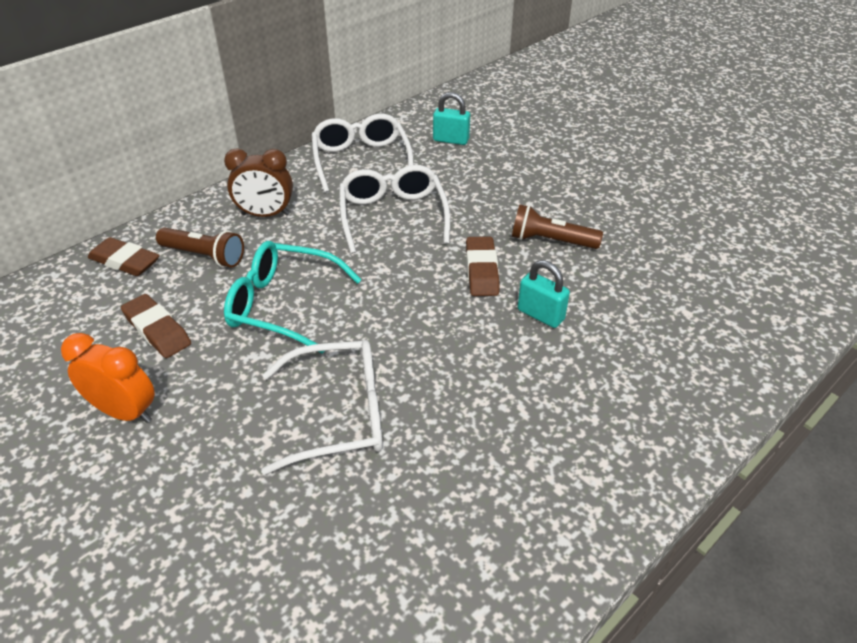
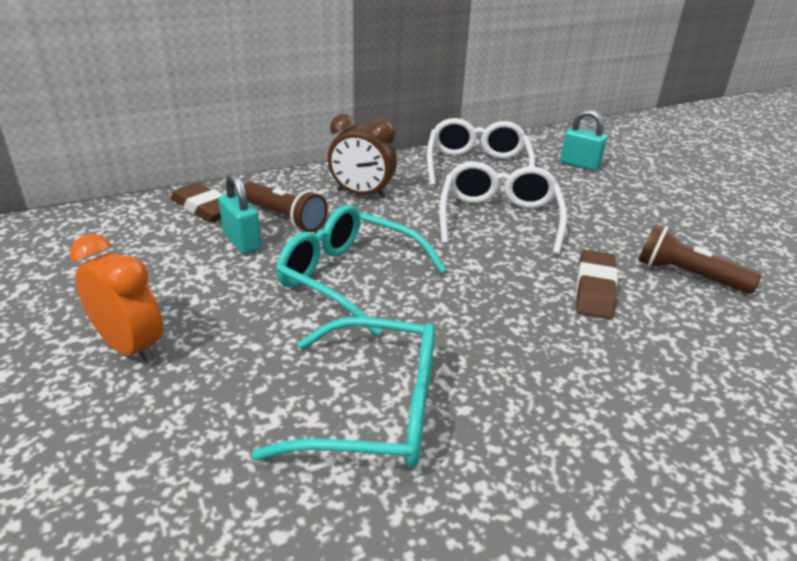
camera: 15 degrees right, 10 degrees down
(157, 330) = (205, 274): brown eraser -> none
(339, 414) = (374, 410): white glasses -> turquoise glasses
(540, 315) = (666, 352): turquoise padlock -> turquoise padlock (242, 242)

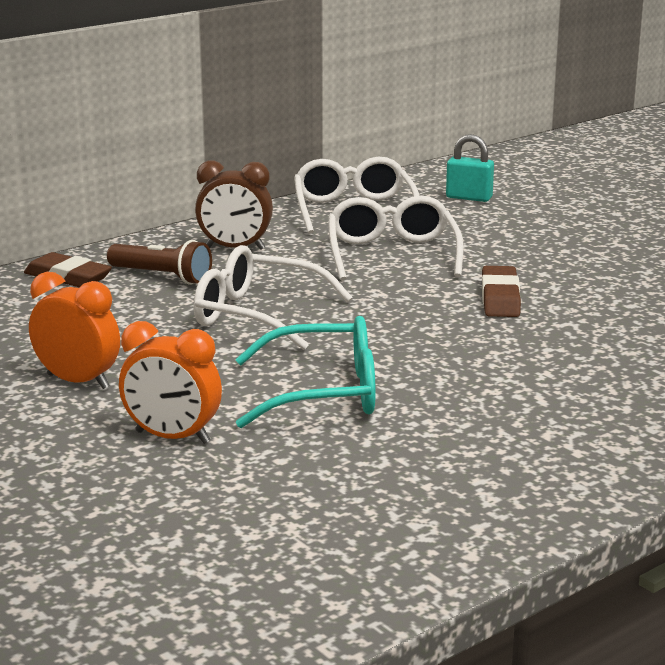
camera: 10 degrees left, 10 degrees down
(174, 463) = (172, 437): none -> orange clock
(242, 242) = (129, 300): turquoise padlock -> none
(349, 278) = (257, 315): turquoise glasses -> white glasses
(687, 275) = (589, 279): brown flashlight -> none

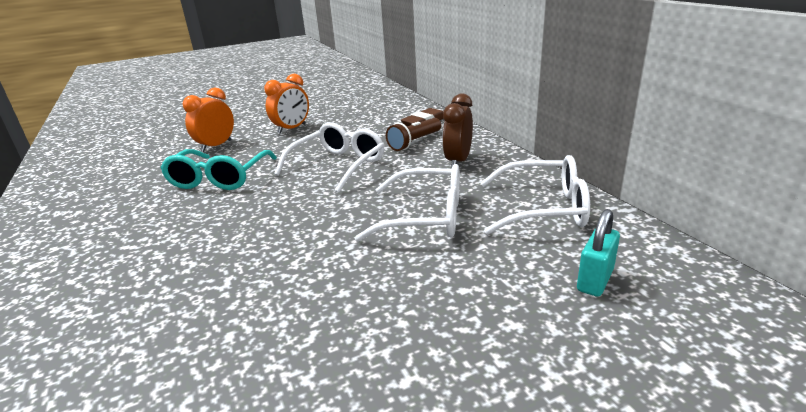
camera: 105 degrees right, 5 degrees up
(500, 298) = (301, 256): brown eraser -> none

